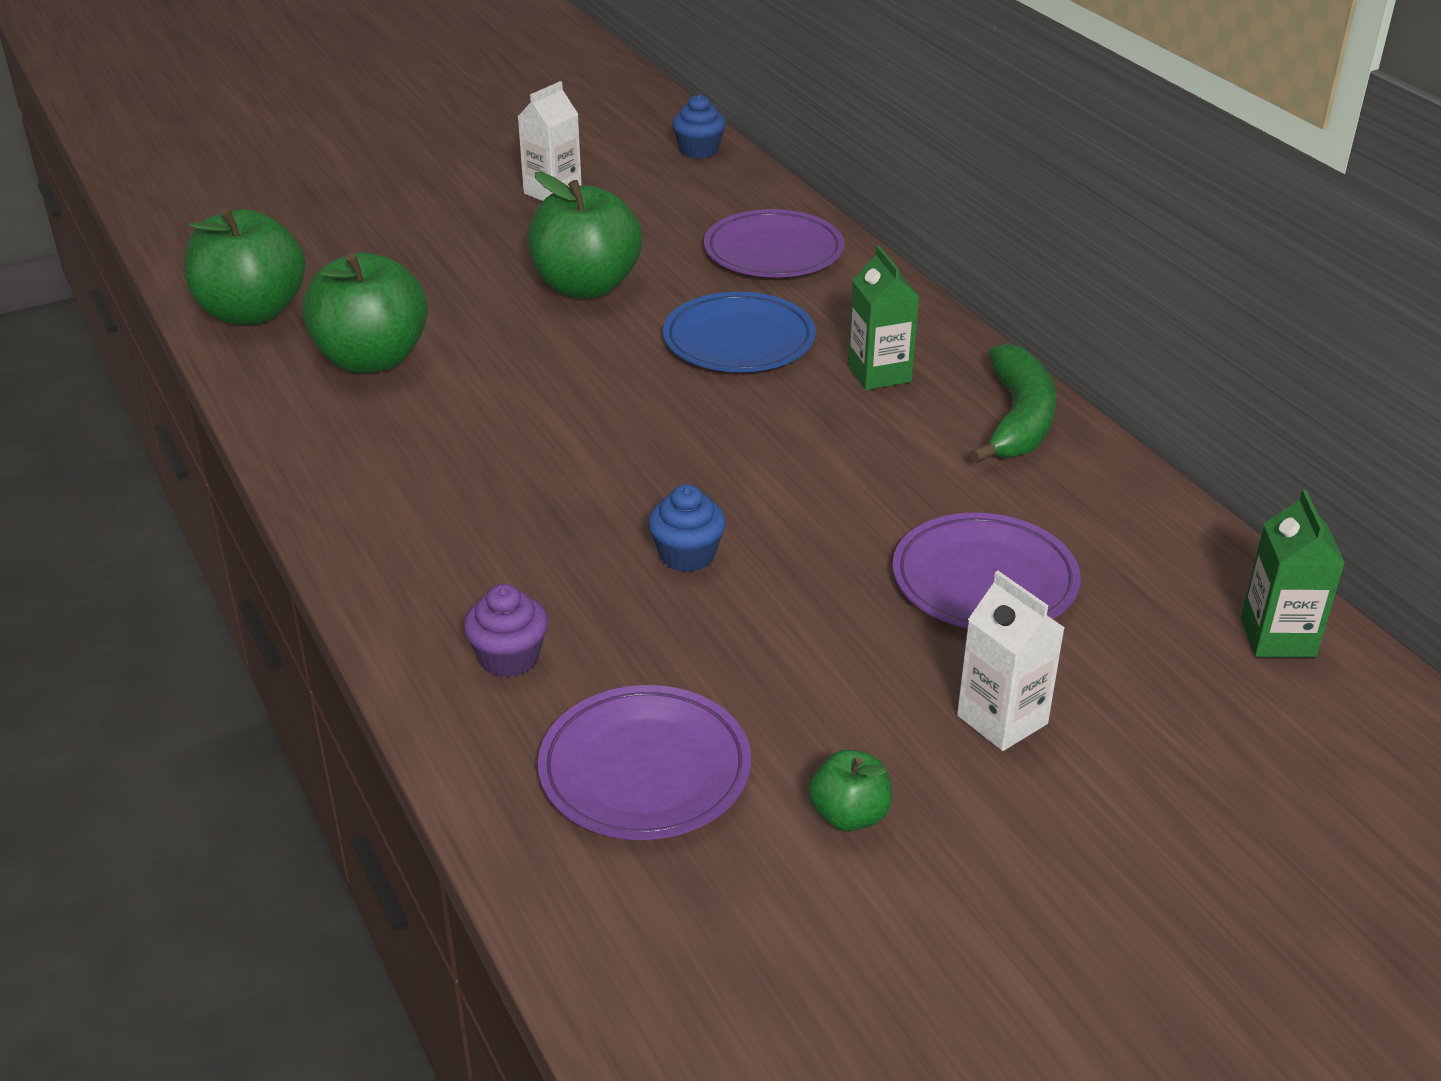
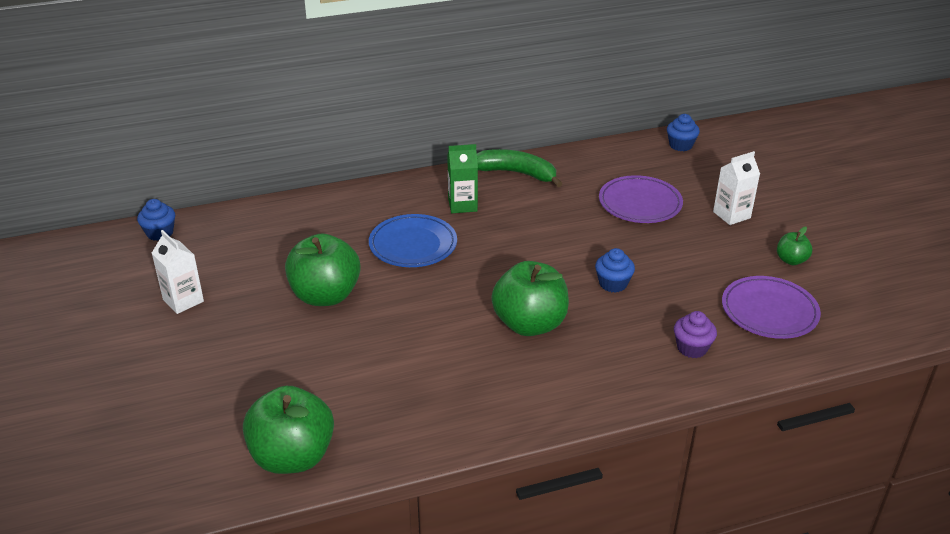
camera: 80 degrees left, 0 degrees up
(372, 359) = (383, 394): green apple -> green apple (529, 324)
(773, 252) = (315, 221): purple plate -> none
(1278, 637) = (680, 145): green carton -> blue cupcake

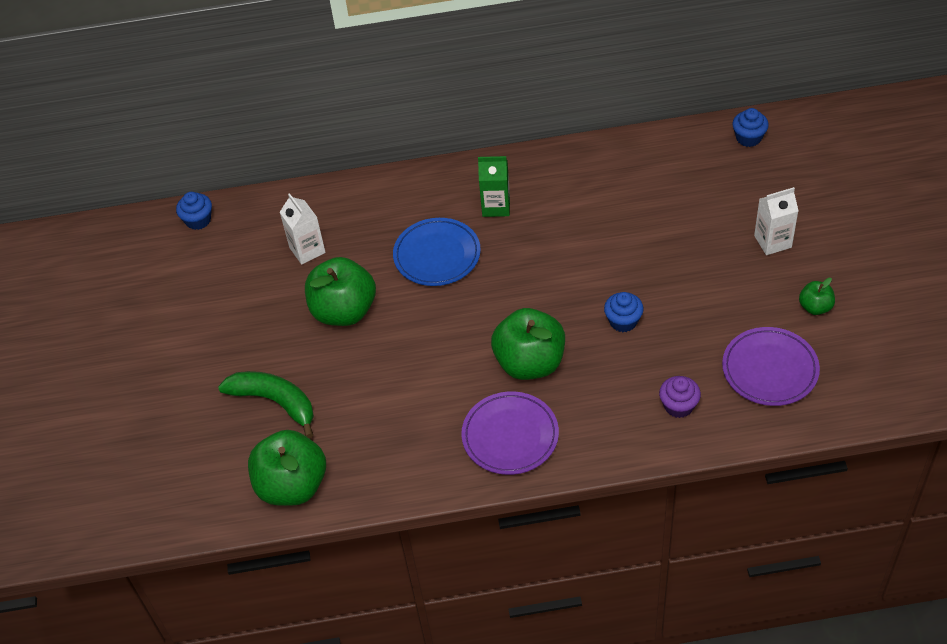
camera: 15 degrees right, 15 degrees up
(183, 300) = (214, 305): white carton -> white carton (307, 250)
(516, 173) = (560, 166): green banana -> green banana (275, 402)
(640, 203) = (680, 218): purple plate -> purple plate (510, 436)

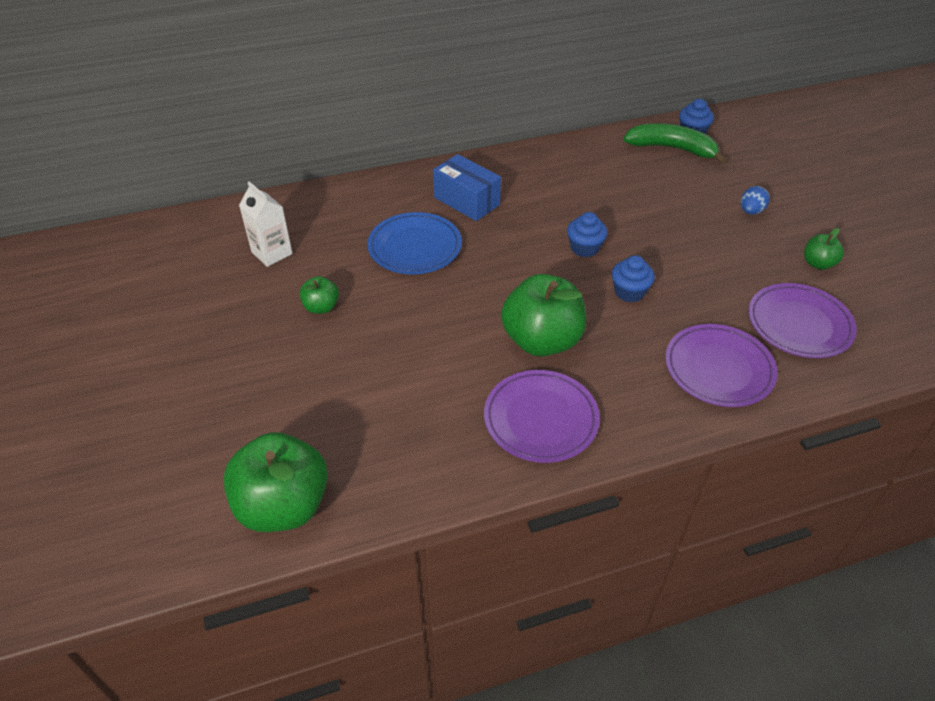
camera: 15 degrees left, 5 degrees down
(198, 220) = (146, 234): blue cupcake -> blue cupcake (584, 248)
(275, 402) = (250, 409): green banana -> green banana (672, 149)
(344, 311) = (321, 307): green apple -> green apple, size x0.48
(496, 206) = (466, 201): green carton -> blue box
(678, 406) = (718, 369): purple cupcake -> purple plate
(772, 241) = (751, 211): white carton -> blue egg

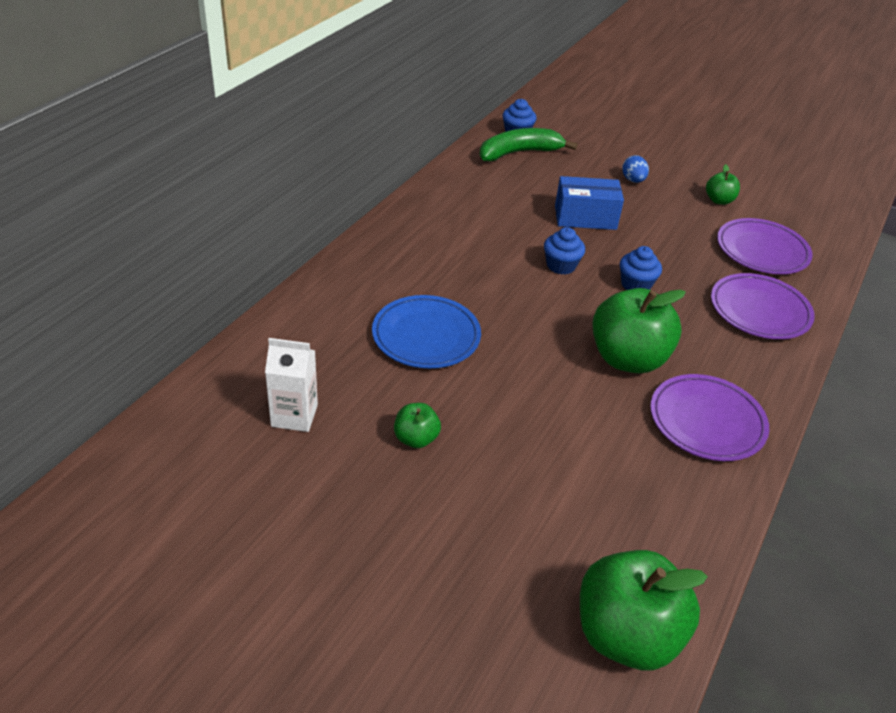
camera: 45 degrees left, 5 degrees down
(466, 201) = (415, 271): blue box -> blue box (585, 217)

